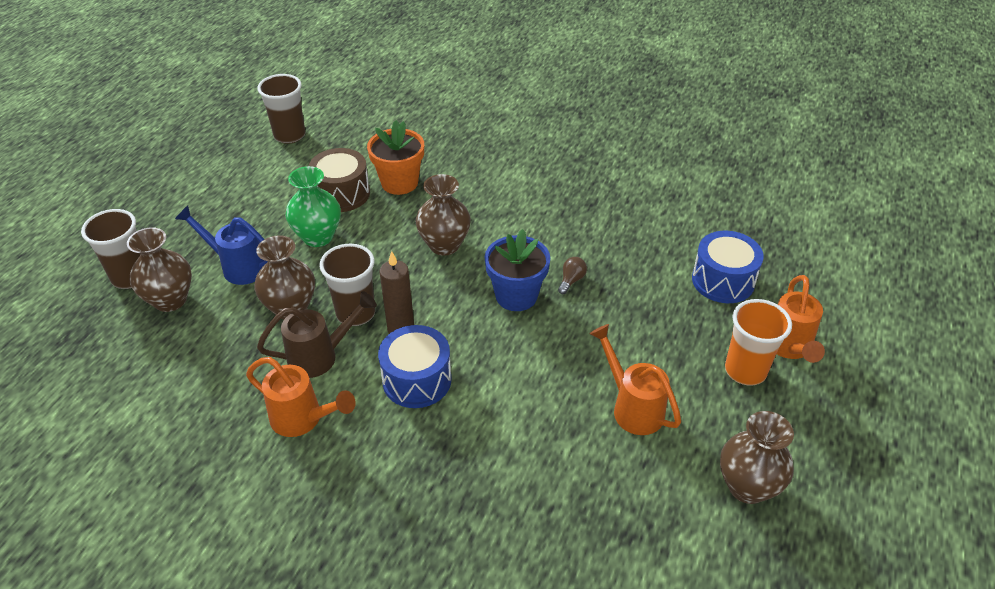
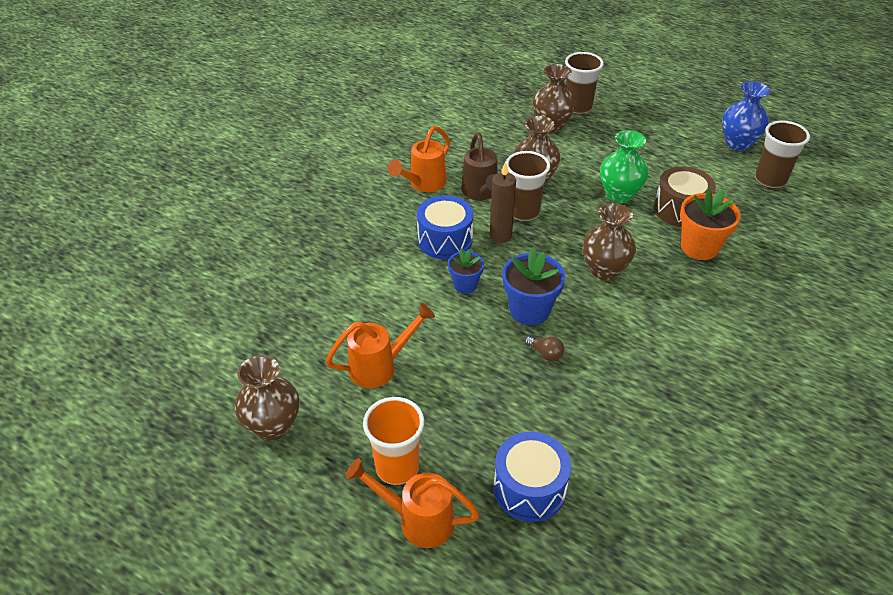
camera: 100 degrees right, 0 degrees up
(224, 152) = (738, 143): none -> blue vase
(237, 266) = (585, 153): blue watering can -> none
(490, 351) = (465, 285): none -> blue flower pot

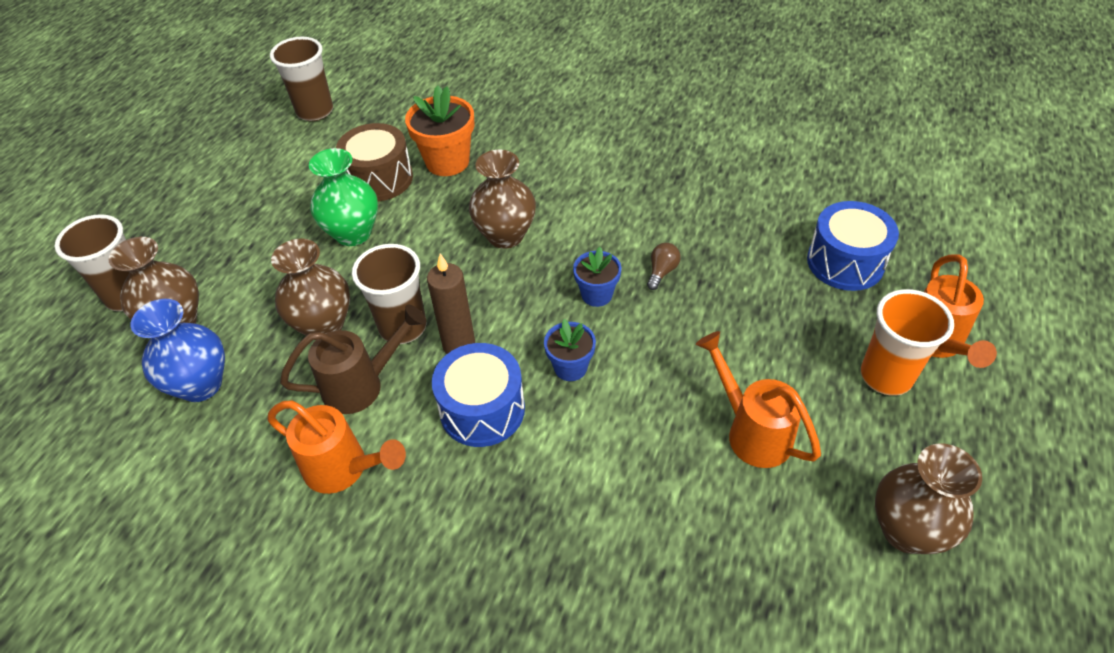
camera: 100 degrees left, 5 degrees up
(529, 310) = (597, 295): blue flower pot -> blue flower pot, size x0.61
(738, 143) = (238, 135): blue vase -> blue vase (201, 385)

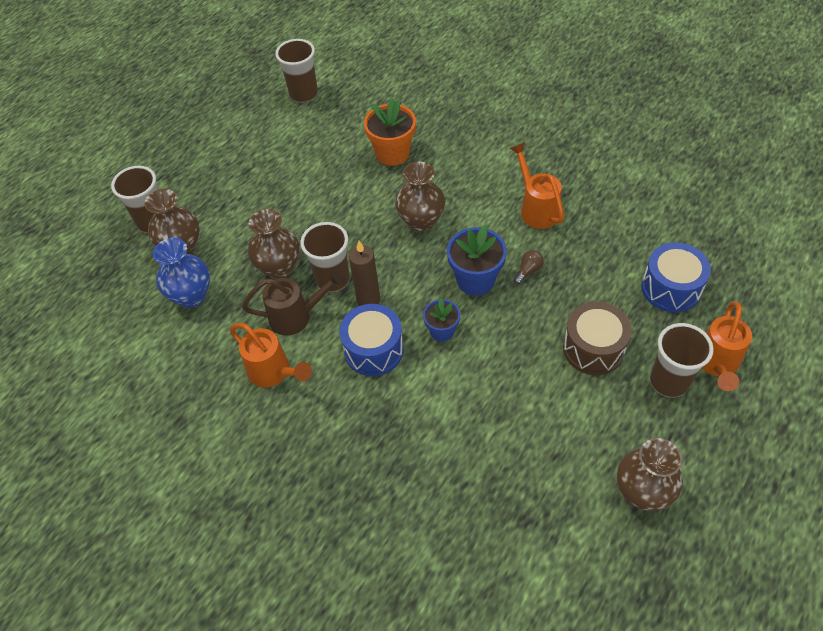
camera: 15 degrees right, 5 degrees up
(353, 233) = (312, 201): green vase -> none
(379, 179) = (340, 159): brown drum -> brown drum (593, 348)
(597, 295) = (475, 280): blue flower pot -> blue flower pot, size x1.64
(751, 431) = (556, 402): orange watering can -> orange watering can (536, 208)
(886, 376) = (668, 382): orange cup -> brown cup

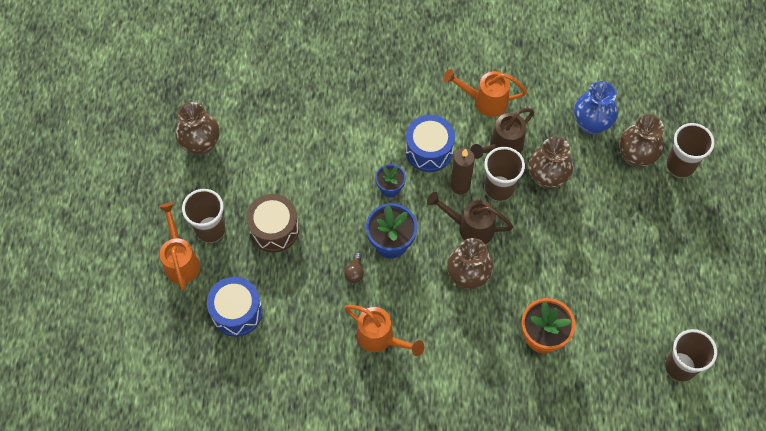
camera: 145 degrees right, 10 degrees up
(388, 259) = (469, 227): none -> brown watering can

